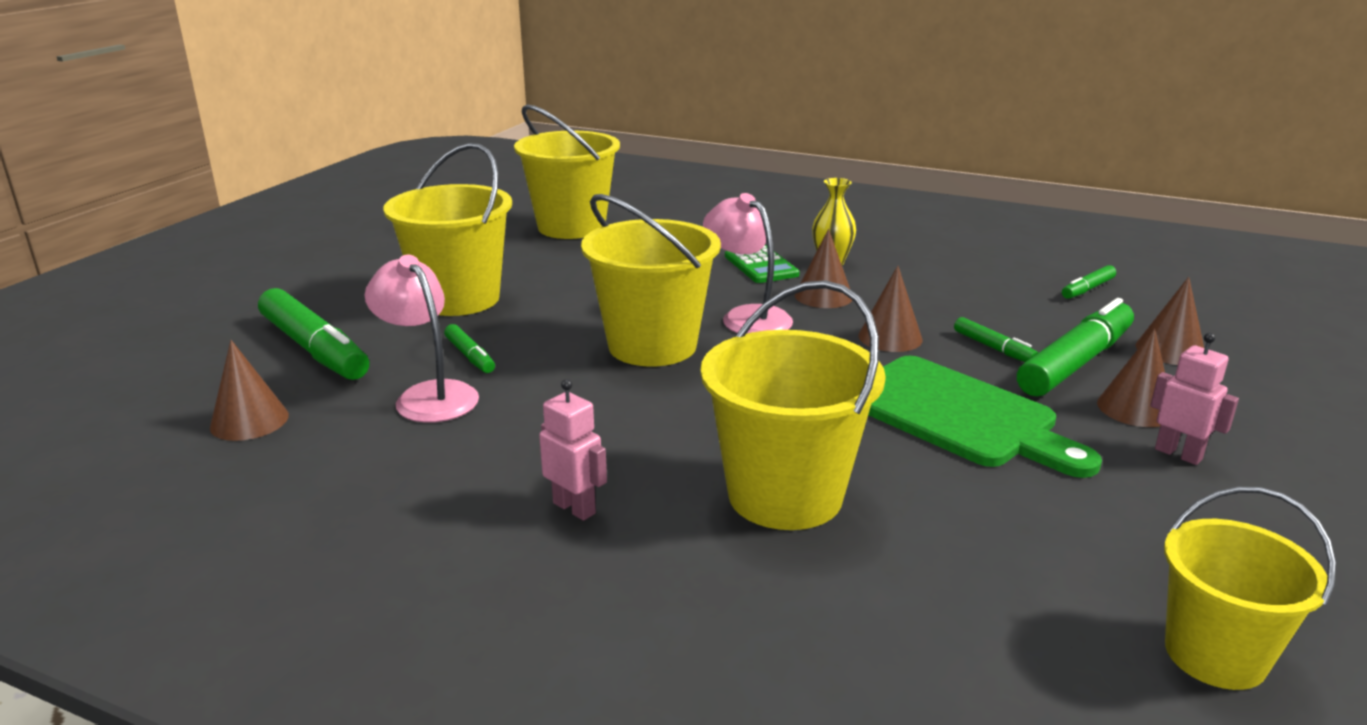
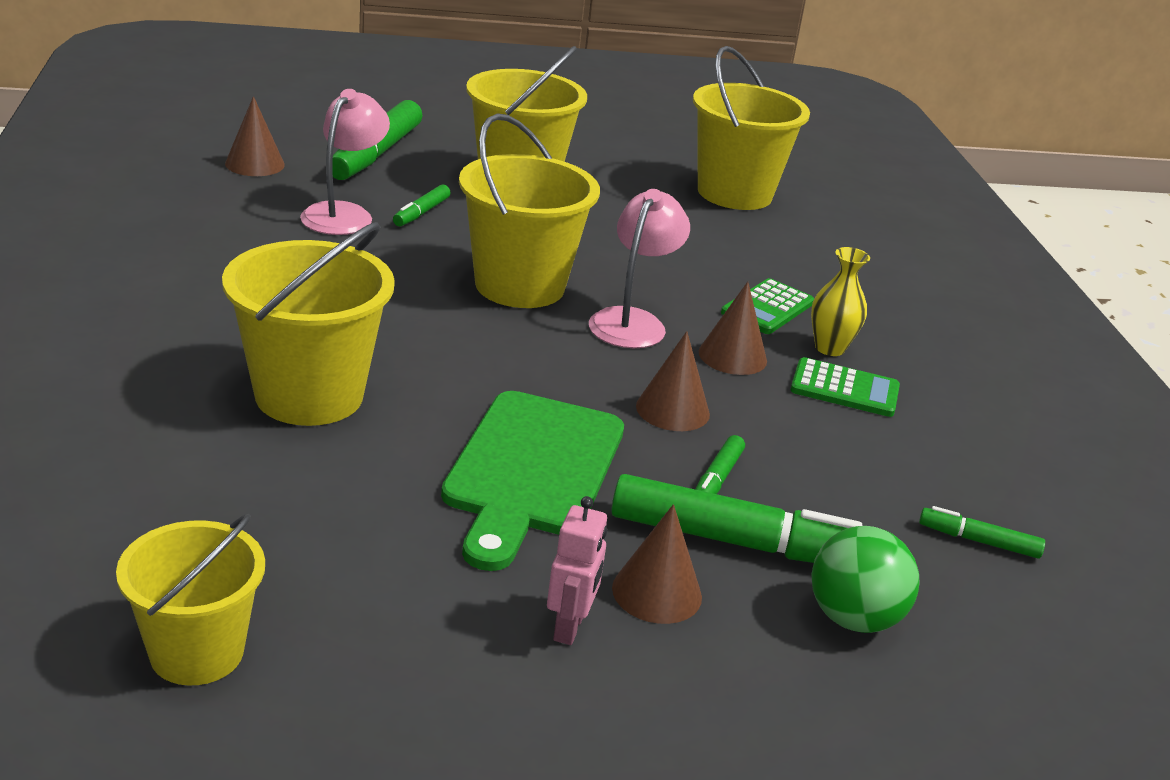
camera: 55 degrees right, 5 degrees up
(574, 508) = (226, 308): pink robot -> none
(889, 274) = (844, 389): none -> green calculator
(1170, 350) = (853, 618): brown cone -> green ball

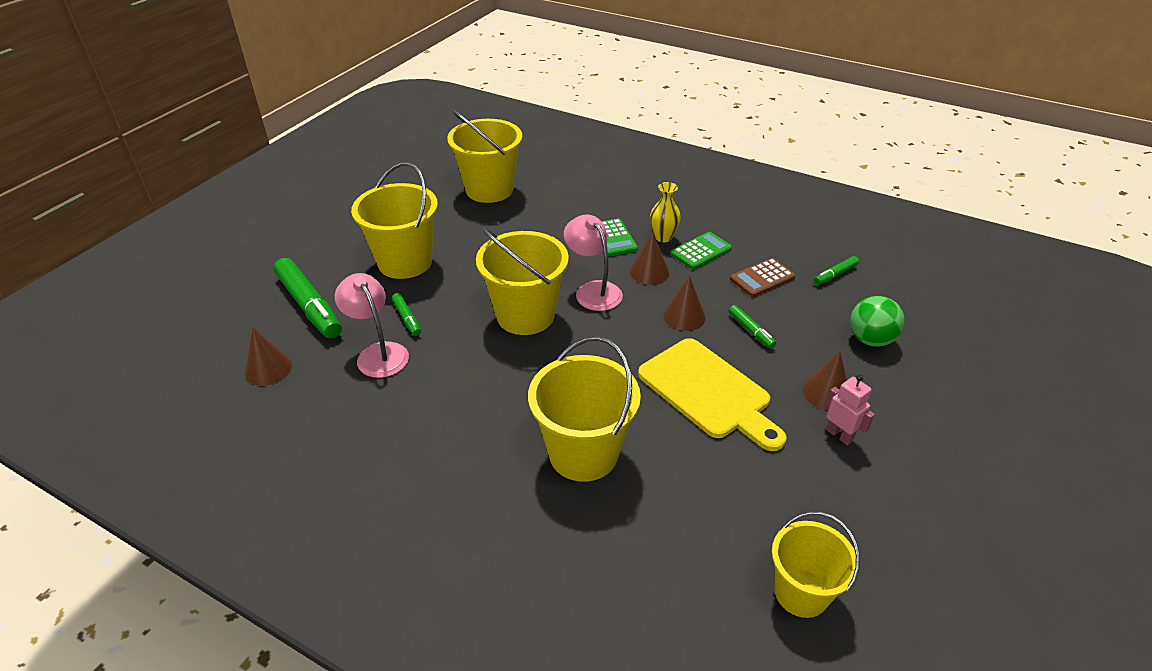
camera: 50 degrees left, 10 degrees up
(532, 470) = (708, 392): green cutting board -> yellow cutting board
(737, 542) = (802, 348): green marker -> none
(860, 463) = (762, 278): none -> brown calculator

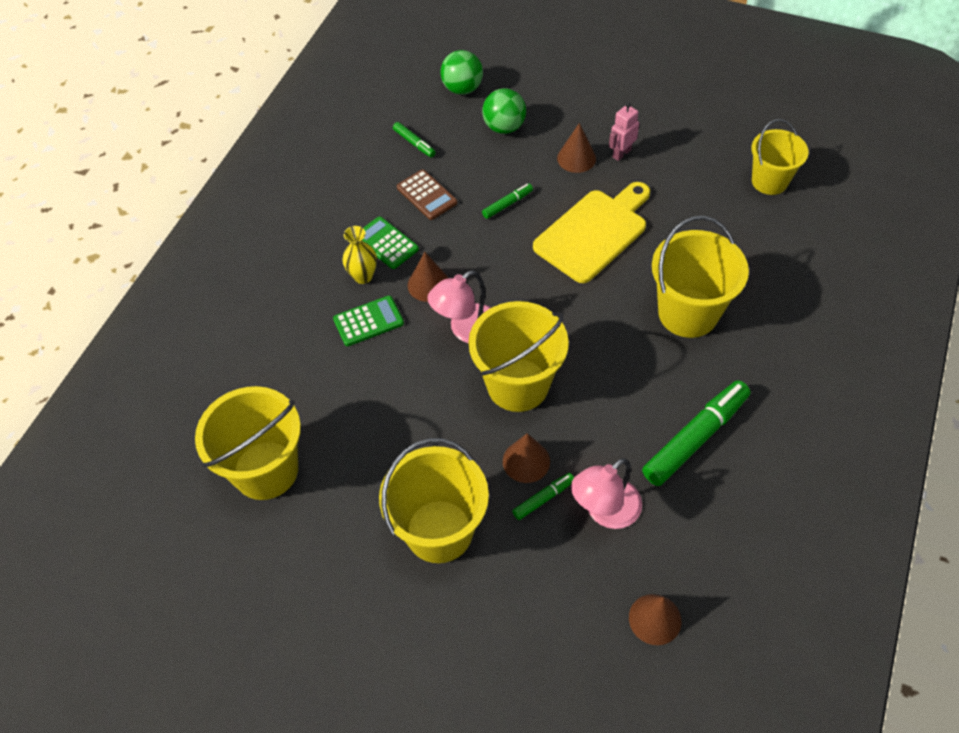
camera: 95 degrees left, 15 degrees up
(309, 306) = (540, 616): green marker -> green marker (695, 438)
(684, 316) = (495, 253): brown cone -> brown cone (526, 461)
(928, 313) = (462, 89): none -> green ball

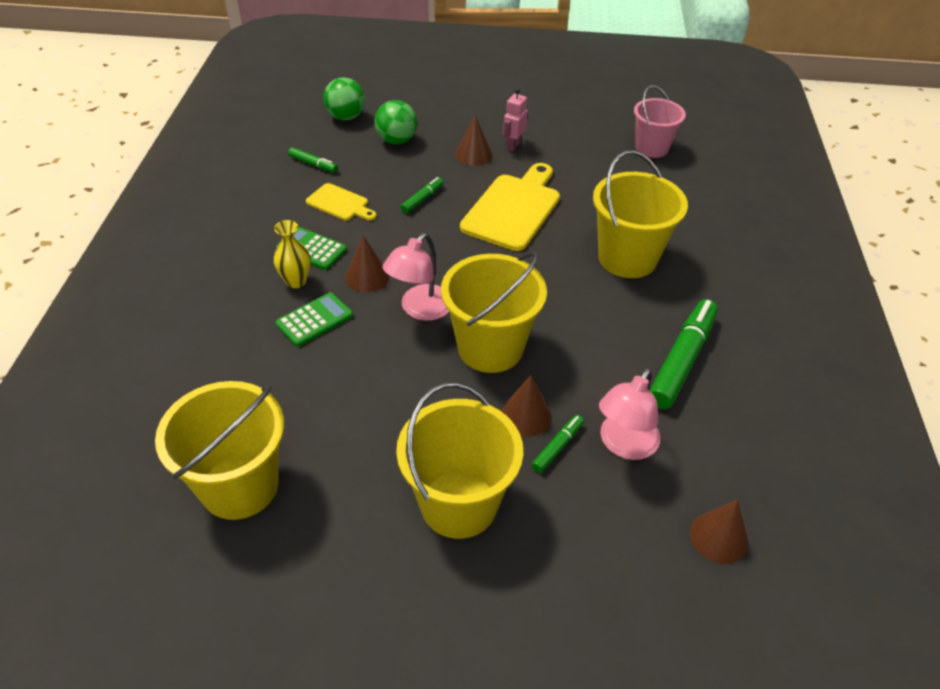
camera: 20 degrees left, 10 degrees down
(426, 195) = (340, 203): brown calculator -> yellow cutting board
(769, 181) = (651, 148): yellow bucket -> pink bucket

